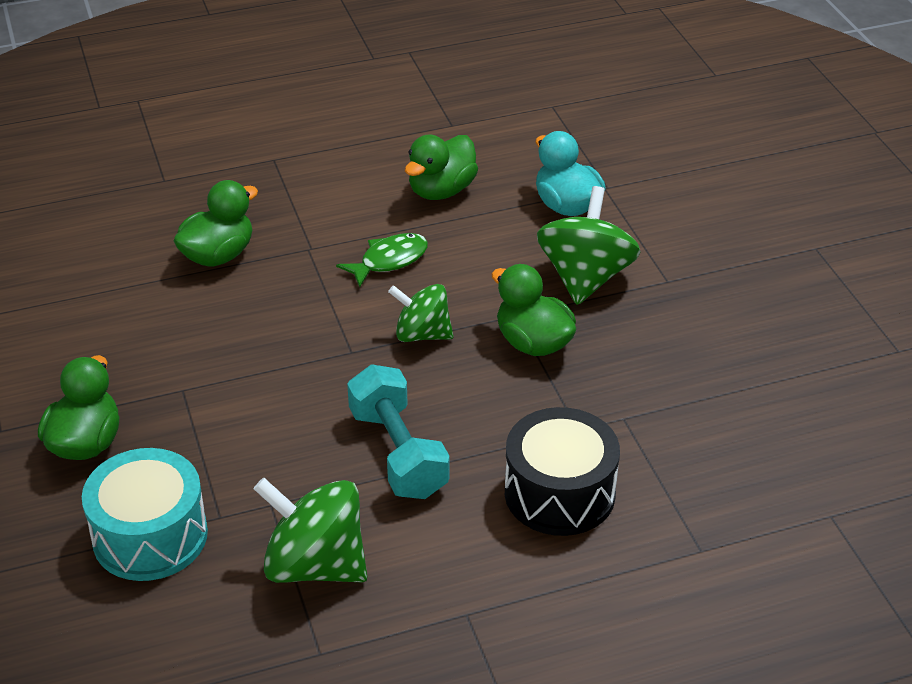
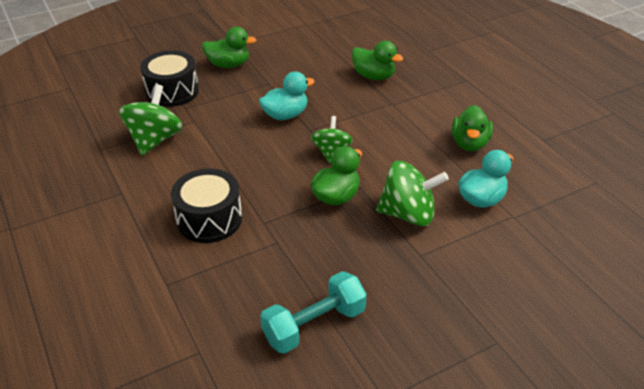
camera: 80 degrees right, 0 degrees up
(150, 536) = (172, 91): turquoise drum -> black drum
(297, 377) = (285, 115): none -> turquoise duck
(389, 261) = (392, 132): green fish -> none
(398, 453) = (234, 156): turquoise dumbbell -> turquoise dumbbell (314, 325)
(441, 190) = (469, 143): green duck -> green duck turned 105 degrees counterclockwise

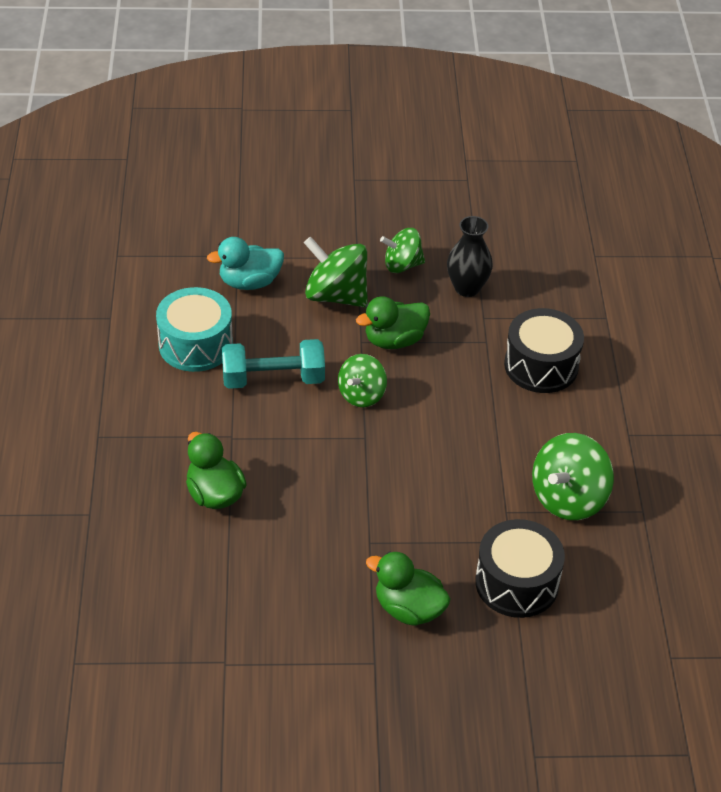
camera: 155 degrees left, 5 degrees up
(285, 115) = (381, 473): turquoise duck -> none
(306, 263) = (467, 288): none -> black vase
(314, 325) = (490, 240): turquoise dumbbell -> turquoise dumbbell (273, 379)
(377, 263) = (402, 265): none -> green spinning top
(469, 143) = (195, 344): green duck -> turquoise drum

